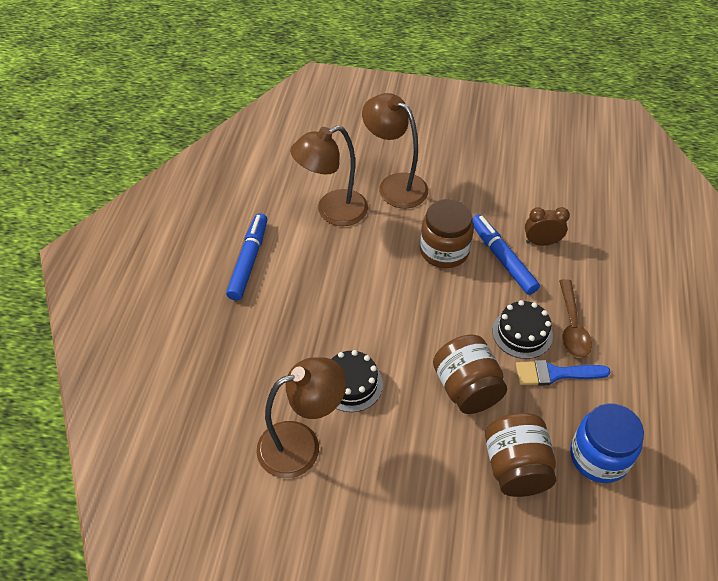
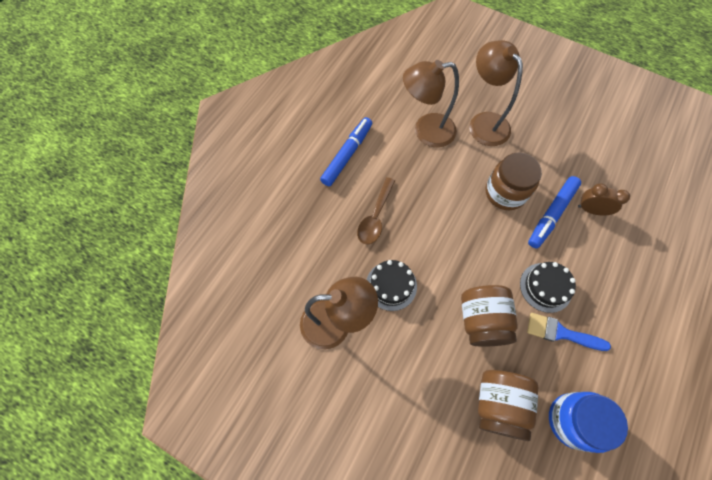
camera: 20 degrees right, 15 degrees up
(502, 259) = (551, 215): blue marker -> blue marker turned 135 degrees counterclockwise
(572, 326) = (591, 295): brown spoon -> brown spoon (375, 217)

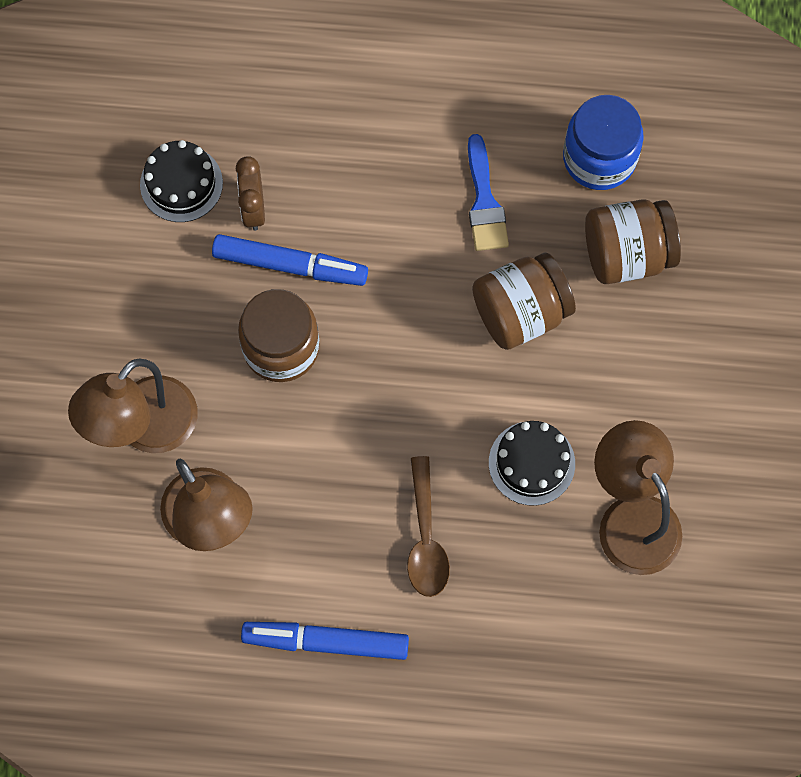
camera: 115 degrees left, 5 degrees up
(375, 217) = (426, 538): brown spoon -> brown spoon turned 90 degrees clockwise
(545, 287) = (423, 241): black cake -> black cake (181, 183)

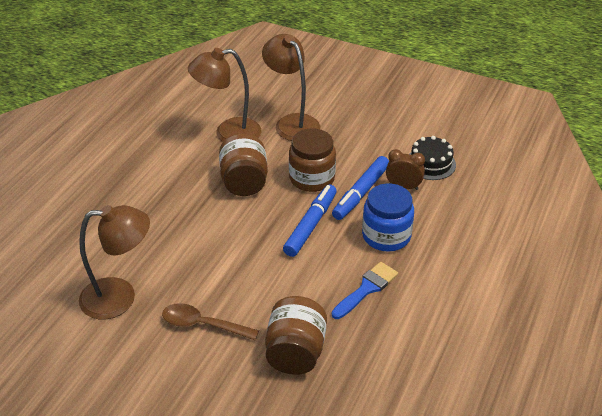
camera: 110 degrees right, 30 degrees down
(326, 642) = (140, 157): blue marker -> blue marker (310, 225)
(426, 538) = (169, 206): brown spoon -> brown spoon (203, 325)
(484, 202) = (366, 289): blue brush -> blue brush turned 120 degrees clockwise
(520, 313) = (281, 284): brown jar -> brown jar (244, 182)
(531, 463) = (183, 262): black cake -> none
(599, 158) = (375, 360): blue jar -> blue jar (386, 236)

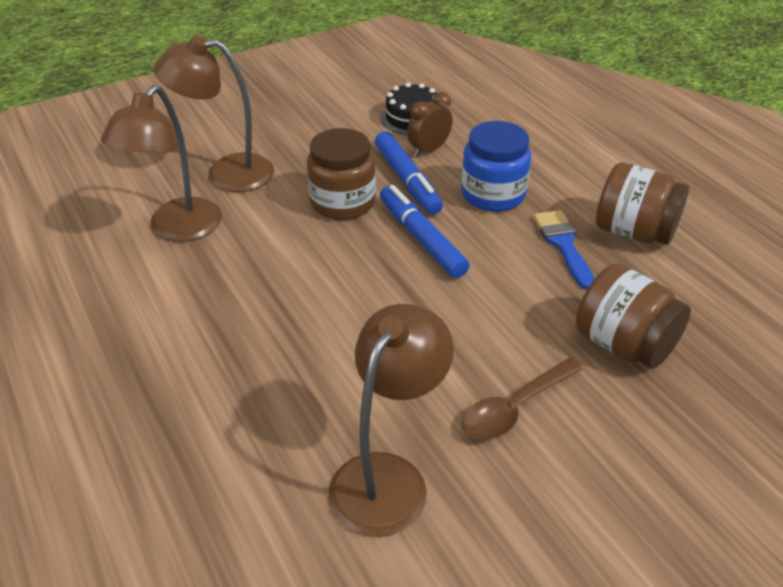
camera: 55 degrees left, 0 degrees up
(244, 182) = (286, 256): brown jar -> brown jar (634, 232)

